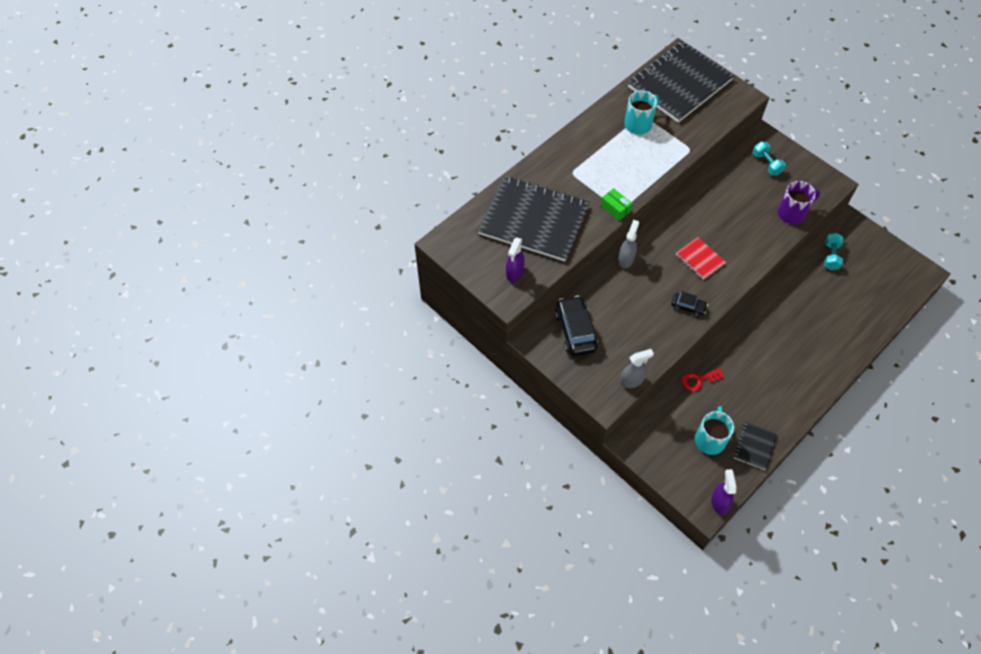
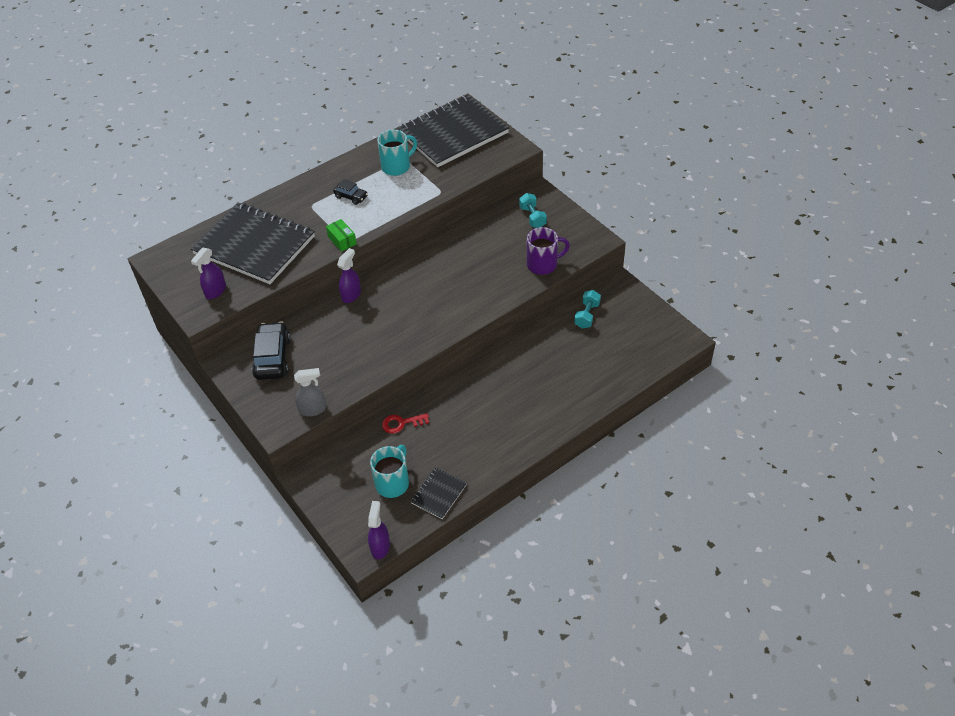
camera: 10 degrees right, 10 degrees down
(626, 259) = (351, 295): grey spray bottle -> purple spray bottle
(688, 307) = (399, 344): black car -> black car (351, 197)
(700, 259) = (429, 300): red notebook -> none

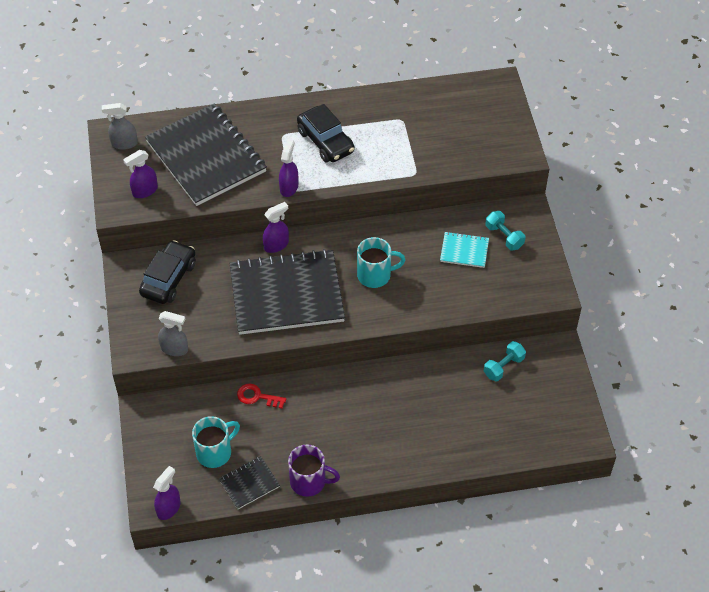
camera: 25 degrees right, 5 degrees up
(173, 263) = (124, 143): none -> grey spray bottle
(342, 240) = (289, 187): green box -> purple spray bottle
(351, 197) = (325, 141): black car -> black car, size x1.83
(397, 166) = (390, 125): turquoise mug -> turquoise mug (375, 275)
(453, 133) = (470, 110): black notebook -> black notebook (286, 294)
(508, 239) = (464, 251): none -> turquoise notebook
(532, 217) = (504, 236): turquoise dumbbell -> turquoise dumbbell turned 45 degrees counterclockwise
(543, 264) = (480, 295): purple mug -> purple mug (309, 481)

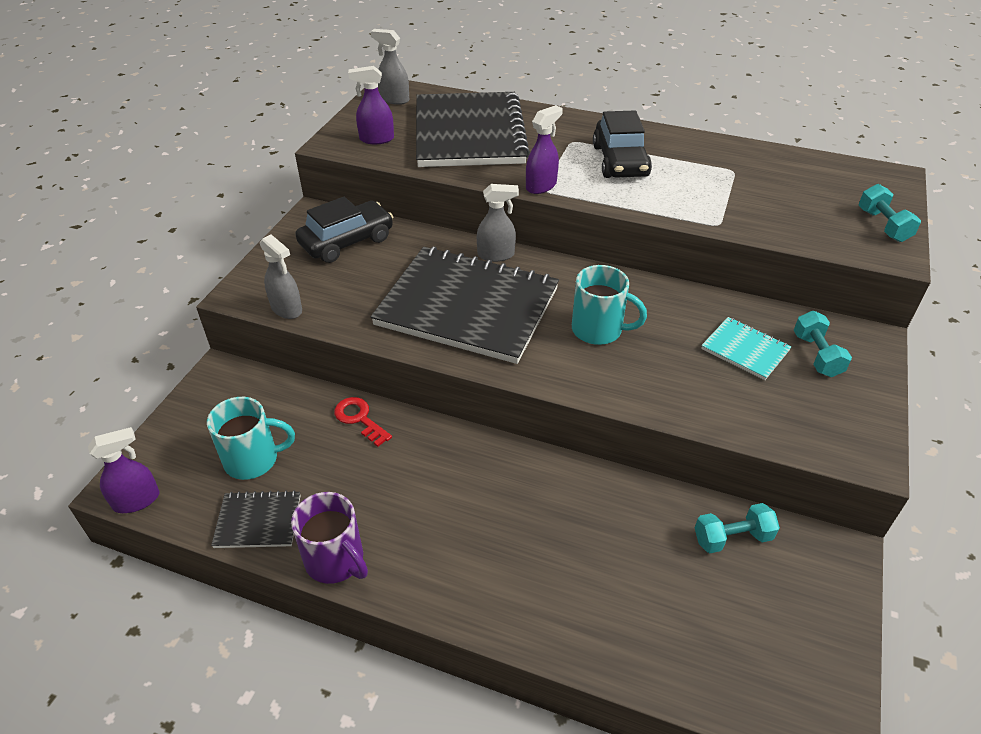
camera: 30 degrees right, 10 degrees down
(276, 245) = (496, 255): purple spray bottle -> grey spray bottle
(509, 132) = (883, 225): none -> turquoise dumbbell

